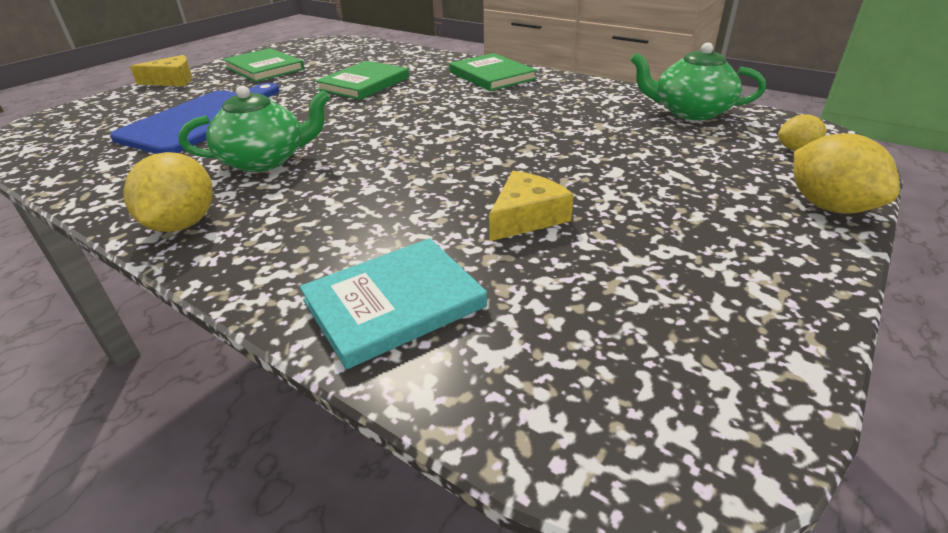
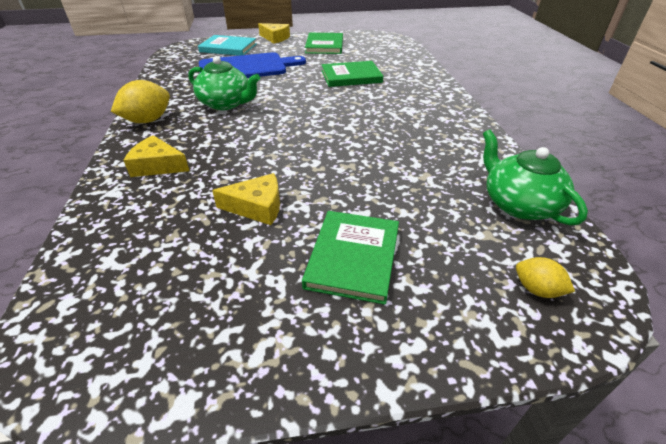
camera: 45 degrees right, 5 degrees up
(323, 252) = (157, 166): none -> yellow cheese
(394, 304) = (130, 209): turquoise book -> turquoise book (228, 48)
(491, 75) = (434, 103): green book -> green book (353, 257)
(828, 206) = (445, 346): yellow lemon -> none

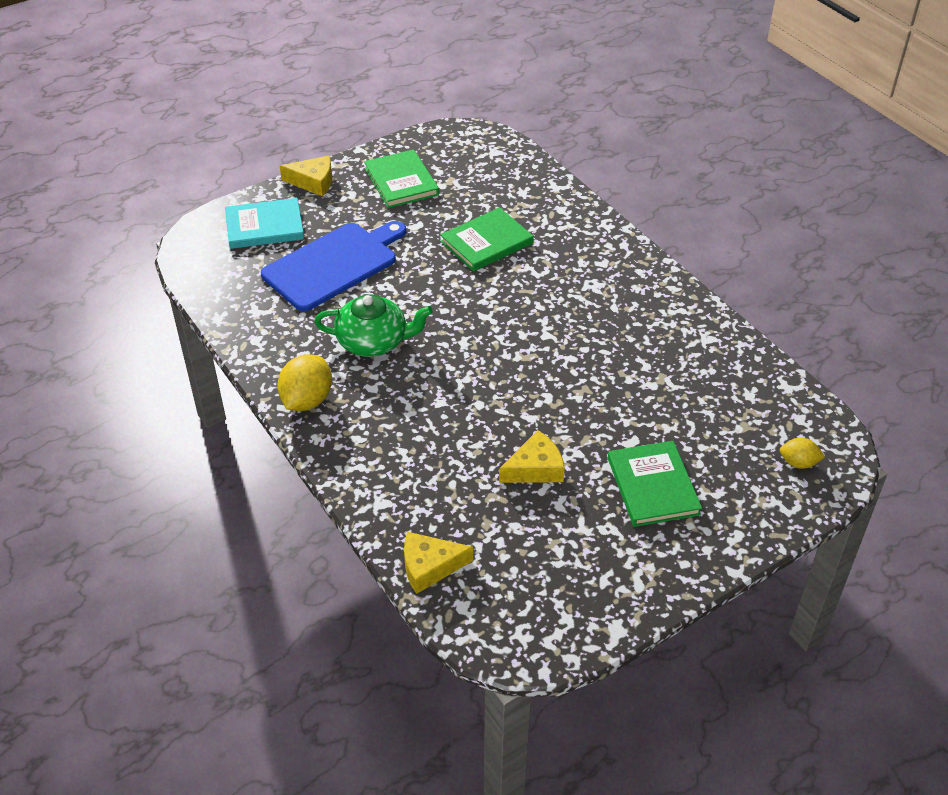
camera: 25 degrees left, 5 degrees up
(157, 166) = (390, 457): yellow cheese -> yellow cheese (429, 567)
(518, 204) = (756, 384): green teapot -> none

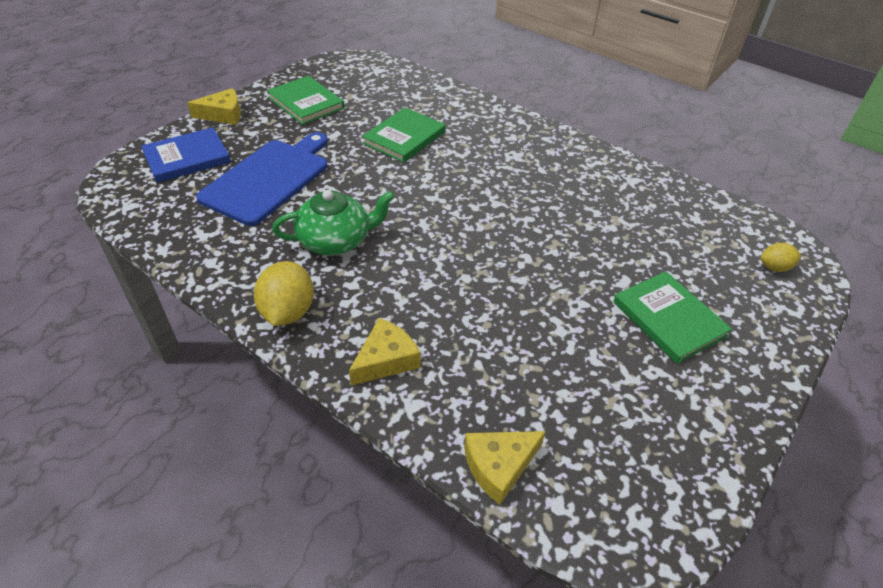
camera: 20 degrees left, 0 degrees up
(264, 226) = (187, 158): turquoise book -> blue book
(535, 468) = (552, 328): yellow cheese -> yellow cheese (386, 359)

